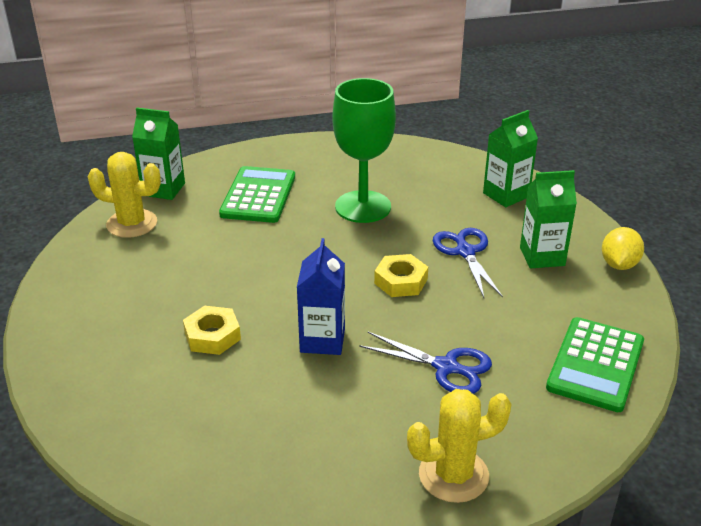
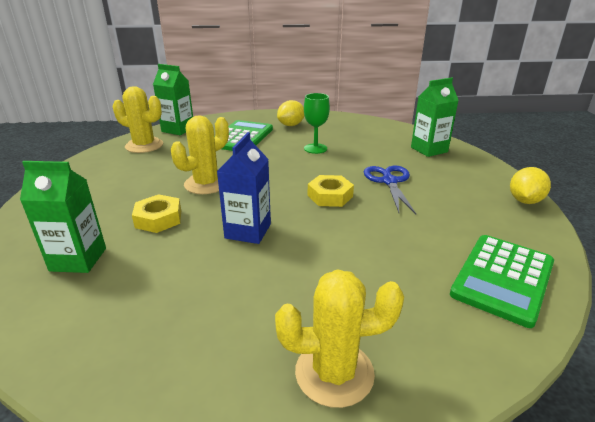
camera: 10 degrees right, 5 degrees down
(245, 279) = (206, 184): none -> yellow cactus
(318, 166) = (291, 125): none -> yellow lemon
(363, 207) = (315, 148): green goblet -> green goblet, size x0.54
(446, 367) = (353, 264): blue scissors -> none
(542, 256) = (455, 189): green carton -> green carton (78, 259)

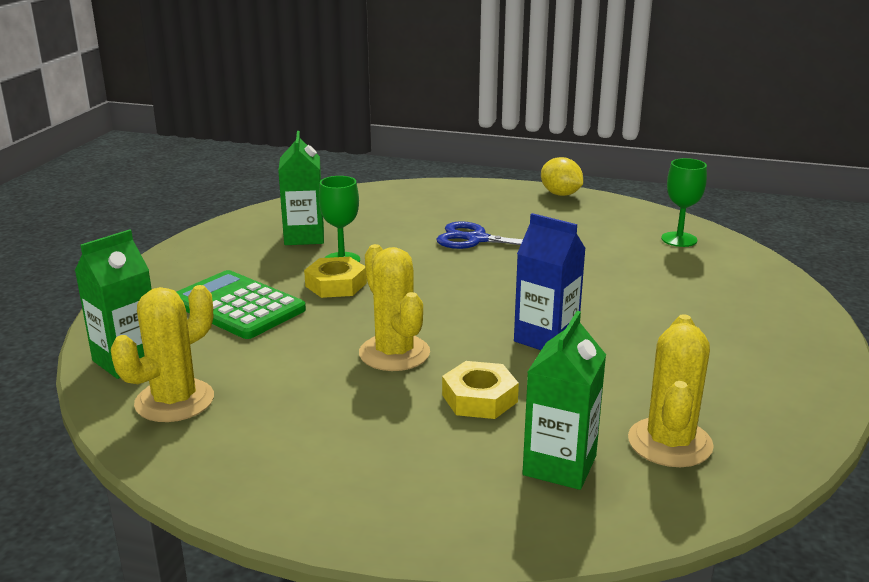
camera: 70 degrees left, 5 degrees down
(291, 125) = (230, 261): yellow lemon -> none
(330, 196) = (490, 277): yellow nut -> yellow nut (336, 284)
(334, 373) = (781, 330): yellow cactus -> yellow cactus (670, 443)
(429, 150) = (410, 200): green carton -> green carton (304, 237)
(502, 278) = (679, 239): green calculator -> green goblet

